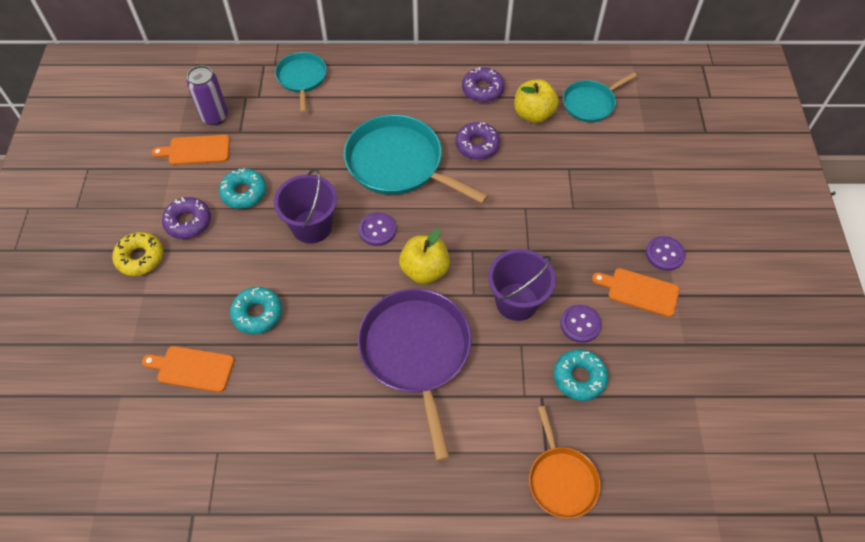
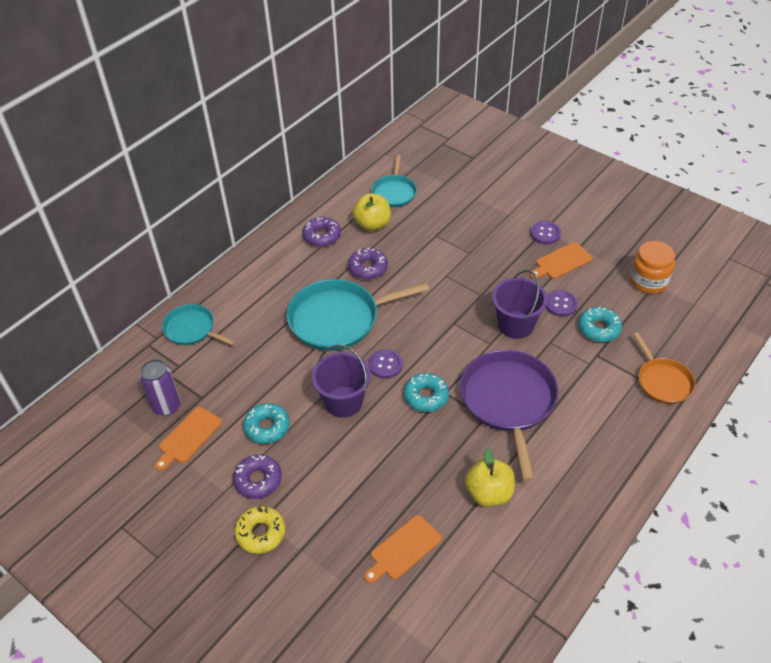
camera: 50 degrees left, 10 degrees down
(257, 314) = (391, 479): turquoise donut -> turquoise donut (426, 396)
(416, 352) = (508, 401): purple pan -> purple pan turned 60 degrees clockwise
(424, 270) = (446, 358): yellow apple -> yellow apple (489, 493)
(561, 479) = (663, 381): orange pan -> orange pan turned 45 degrees clockwise
(693, 387) = (648, 281): none -> orange jar

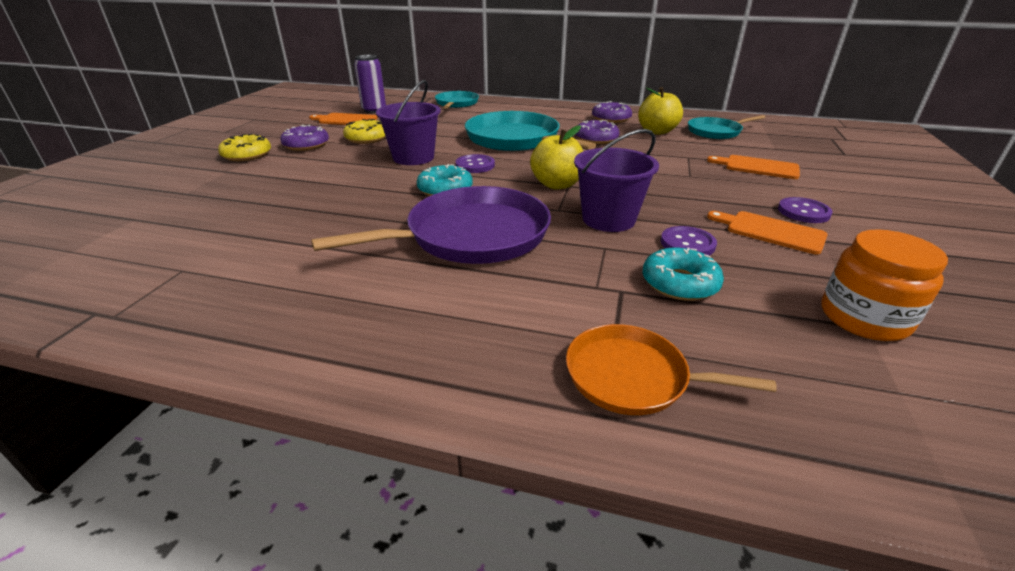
camera: 65 degrees right, 15 degrees down
(267, 427) = (367, 138): turquoise donut -> yellow donut
(403, 549) = (222, 213): orange cutting board -> orange cutting board (758, 167)
(489, 493) = (309, 247): yellow apple -> yellow apple (557, 184)
(663, 381) = (632, 377): orange pan -> orange pan turned 60 degrees clockwise

